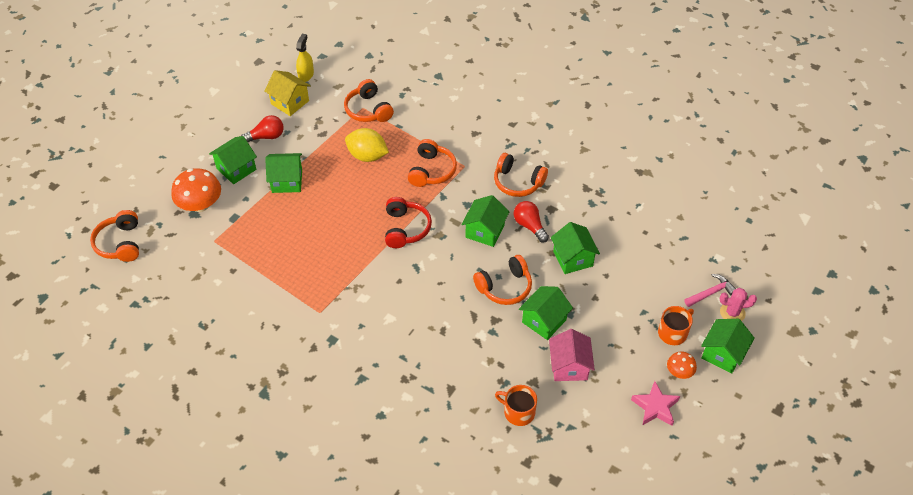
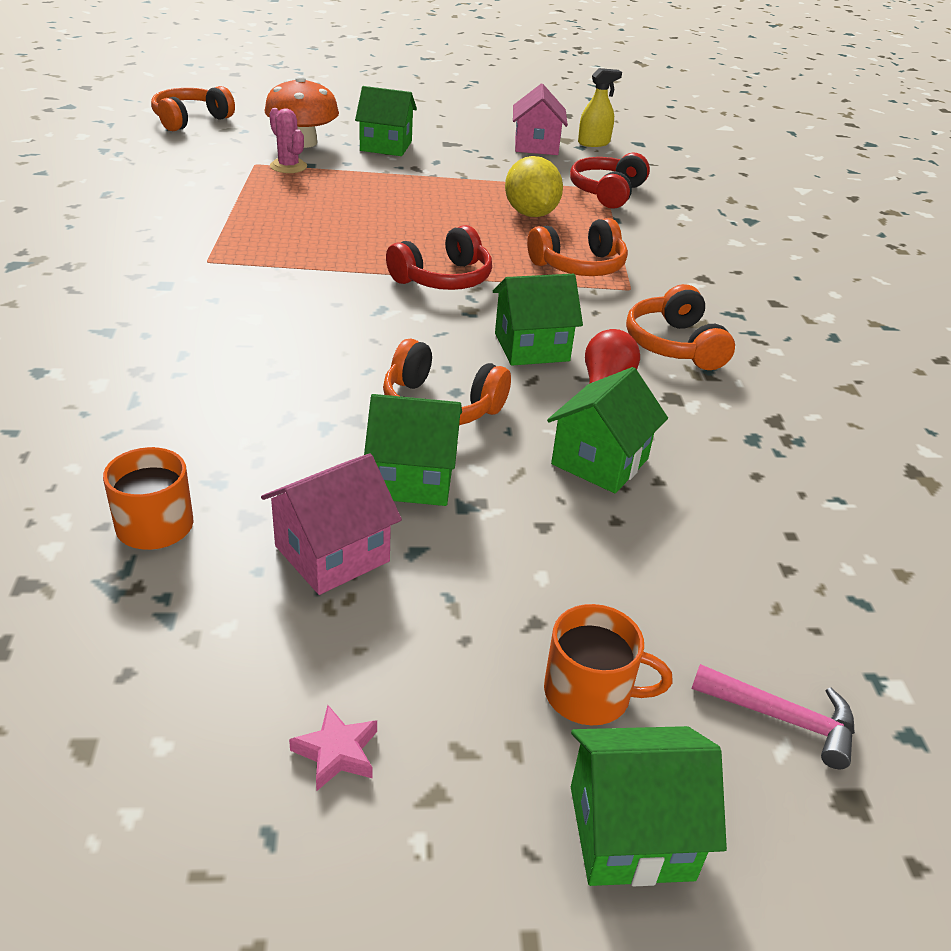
camera: 50 degrees right, 15 degrees down
(266, 136) = (461, 148): red light bulb -> none
(287, 181) = (410, 178): green house -> none
(290, 102) = (536, 146): yellow house -> pink house
(368, 110) = (607, 192): orange headphones -> red headphones
(655, 407) = (337, 752): pink star -> pink star, size x0.61
(679, 372) = (487, 757): orange mushroom -> none
(732, 313) = (779, 794): pink cactus -> pink cactus (288, 166)

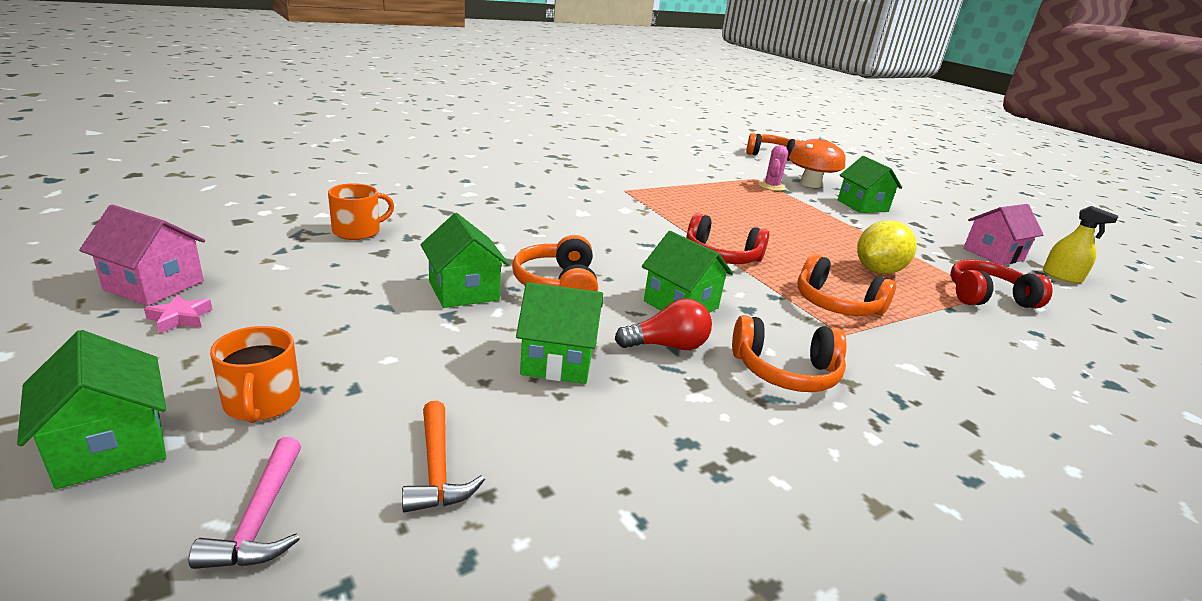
camera: 60 degrees right, 10 degrees down
(332, 554) = (364, 281): pink house -> pink house (154, 285)
(674, 345) = (785, 371): orange headphones -> orange headphones turned 135 degrees counterclockwise
(745, 589) = (437, 469): none -> orange hammer

